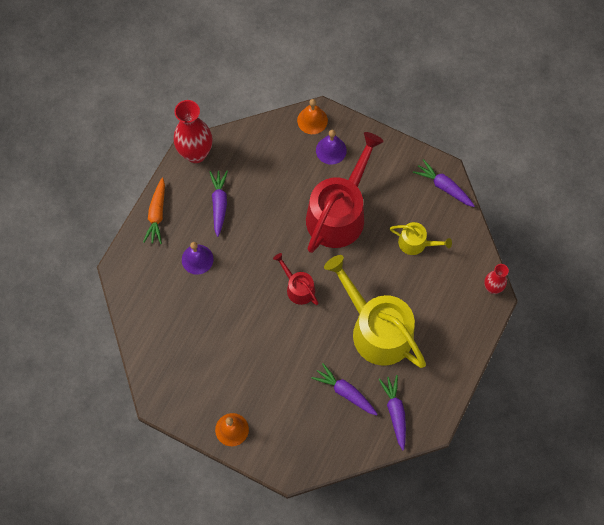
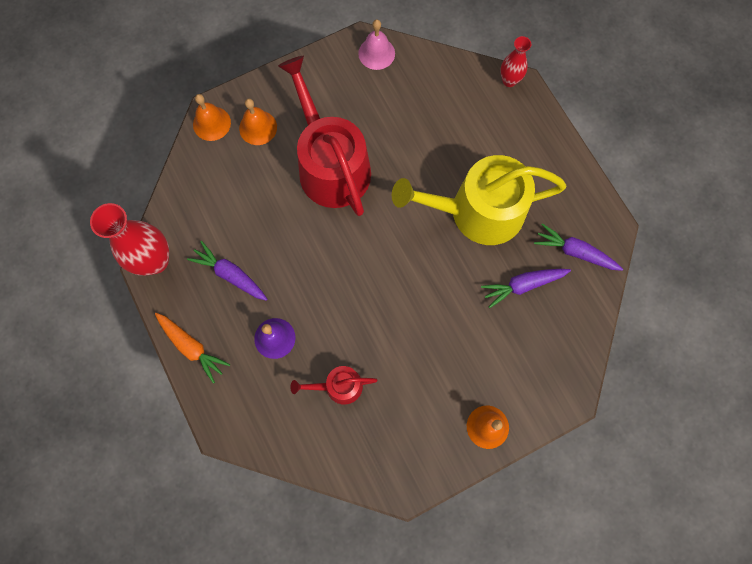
camera: 55 degrees left, 5 degrees up
(298, 287) = (380, 257): red watering can -> red watering can (338, 386)
(331, 150) = (258, 127): purple bell -> orange bell
(416, 243) = (415, 116): yellow watering can -> none
(444, 187) = (376, 53): purple carrot -> pink bell

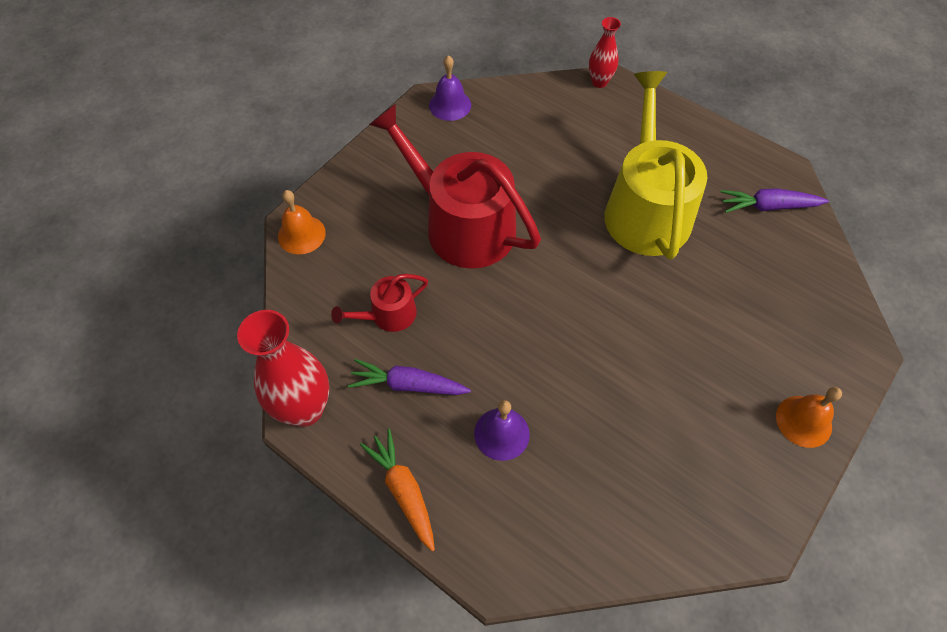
camera: 25 degrees left, 15 degrees down
(191, 347) = (403, 491): orange carrot -> orange carrot turned 135 degrees counterclockwise
(258, 127) = (358, 219): orange bell -> none
(338, 386) = (609, 454): red watering can -> red watering can (388, 315)
(376, 53) = (450, 105): pink bell -> purple bell
(477, 211) = (646, 208): yellow watering can -> yellow watering can turned 120 degrees clockwise
(523, 285) = (739, 259): purple carrot -> none

